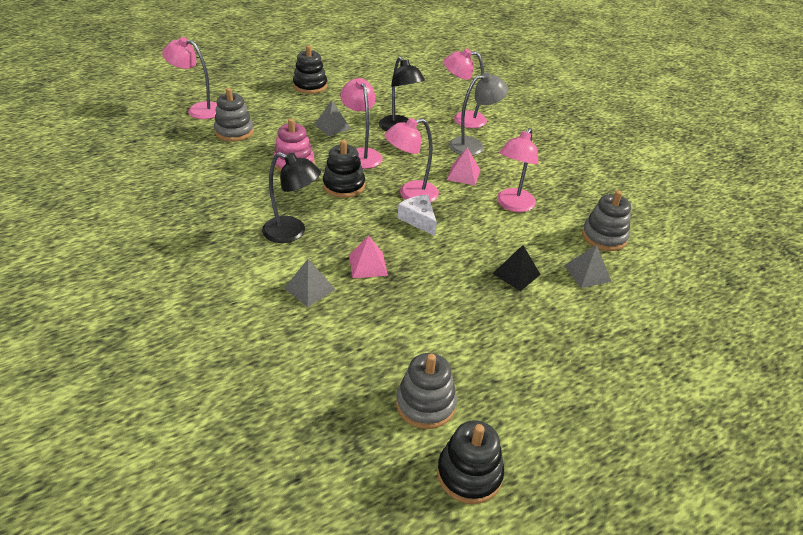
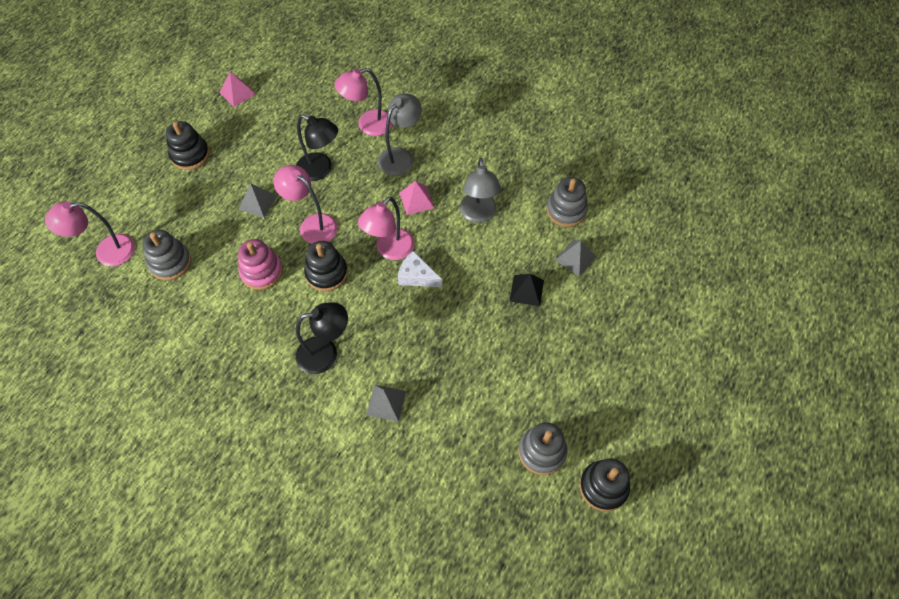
camera: 30 degrees left, 20 degrees up
(368, 265) = (412, 350): pink pyramid -> pink pyramid (237, 93)
(512, 205) = (478, 214): pink lamp -> grey lamp

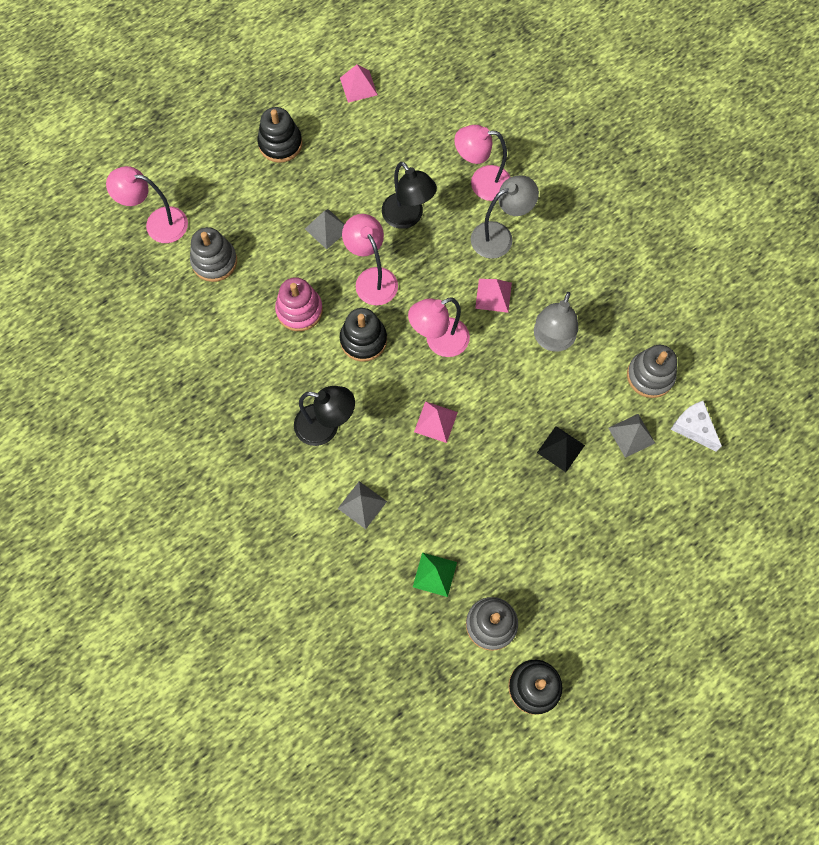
camera: 25 degrees right, 10 degrees up
(416, 276) = (453, 383): white cheese -> white cheese (693, 428)
(416, 311) = (435, 422): none -> pink pyramid
(475, 432) = (434, 574): none -> green pyramid

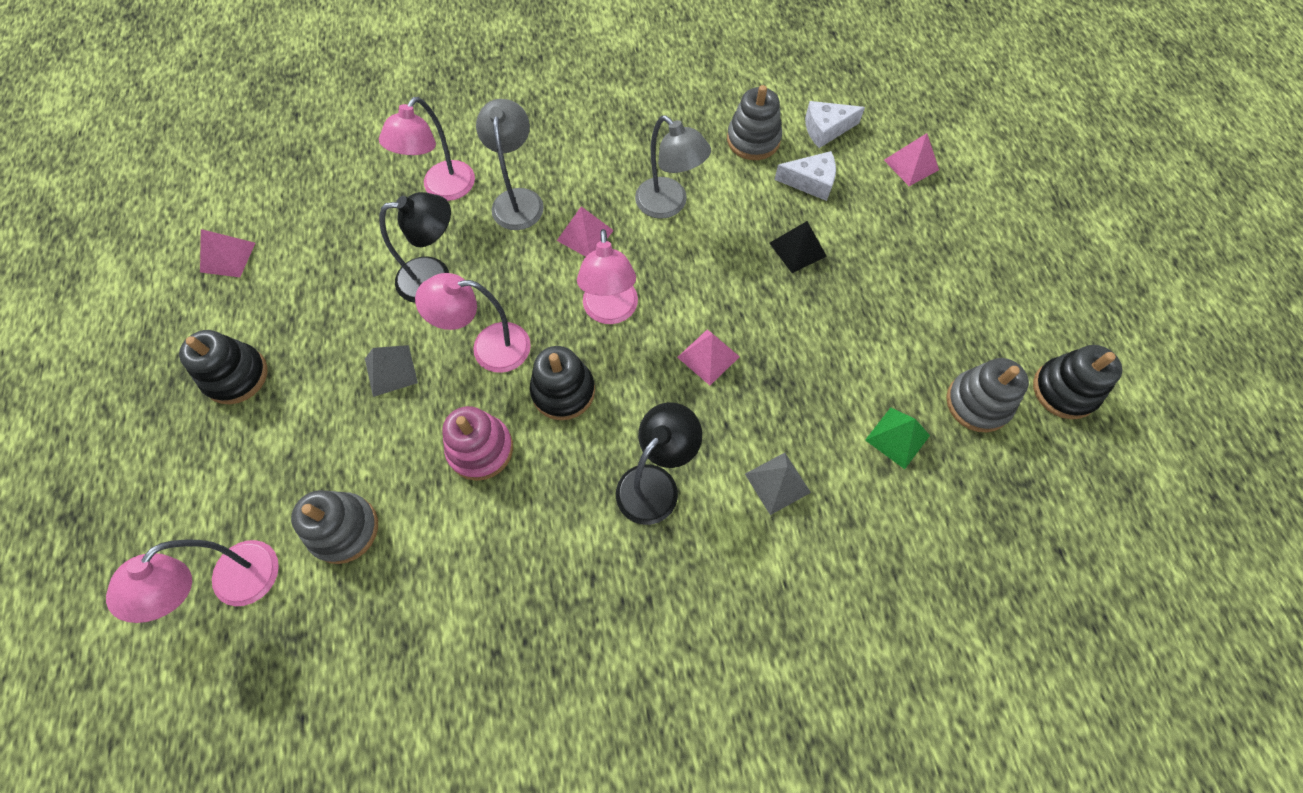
camera: 65 degrees left, 5 degrees down
(631, 435) = (810, 182): grey pyramid -> white cheese
(694, 508) = (911, 164): none -> pink pyramid

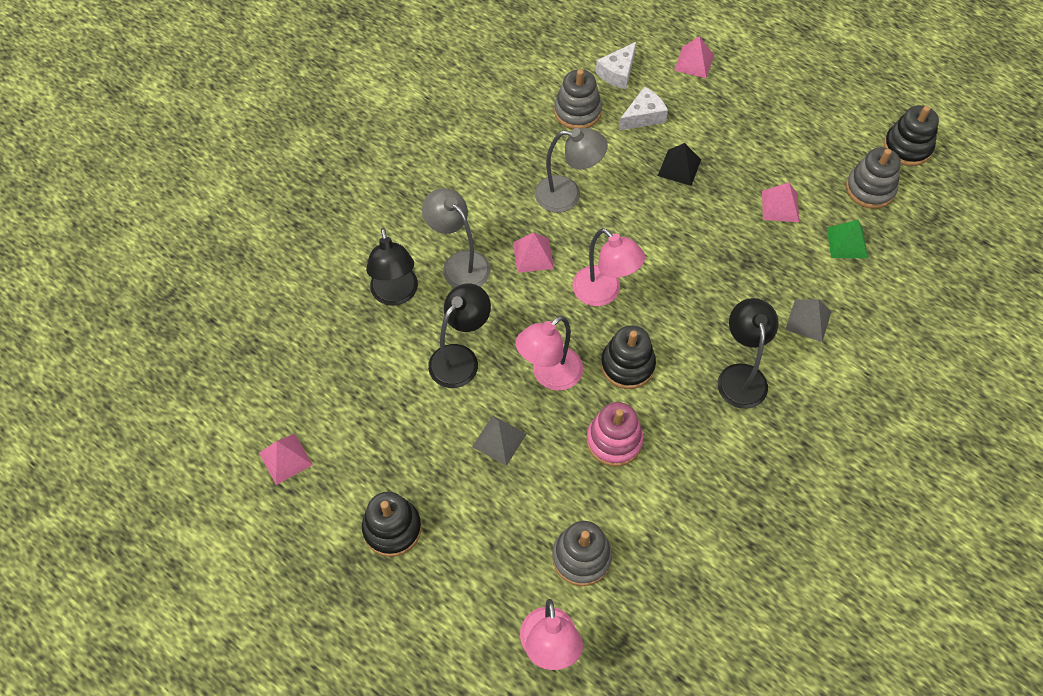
camera: 40 degrees left, 5 degrees down
(443, 189) = (395, 294): pink lamp -> black lamp
(708, 357) = (694, 276): pink pyramid -> pink pyramid (780, 206)

